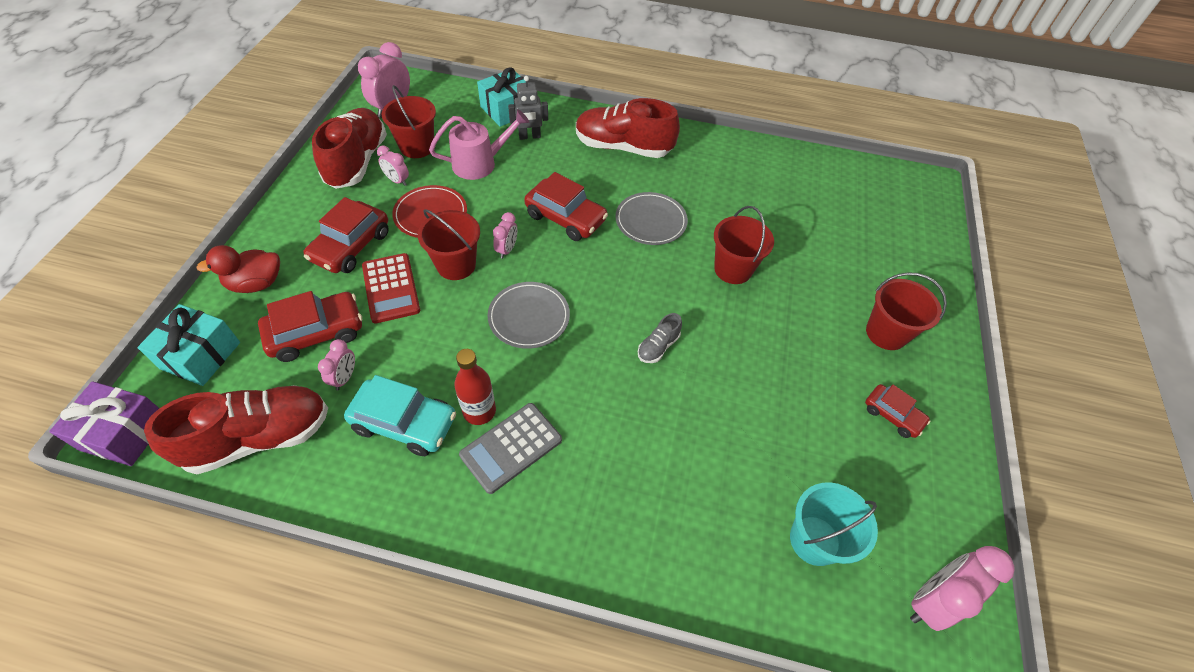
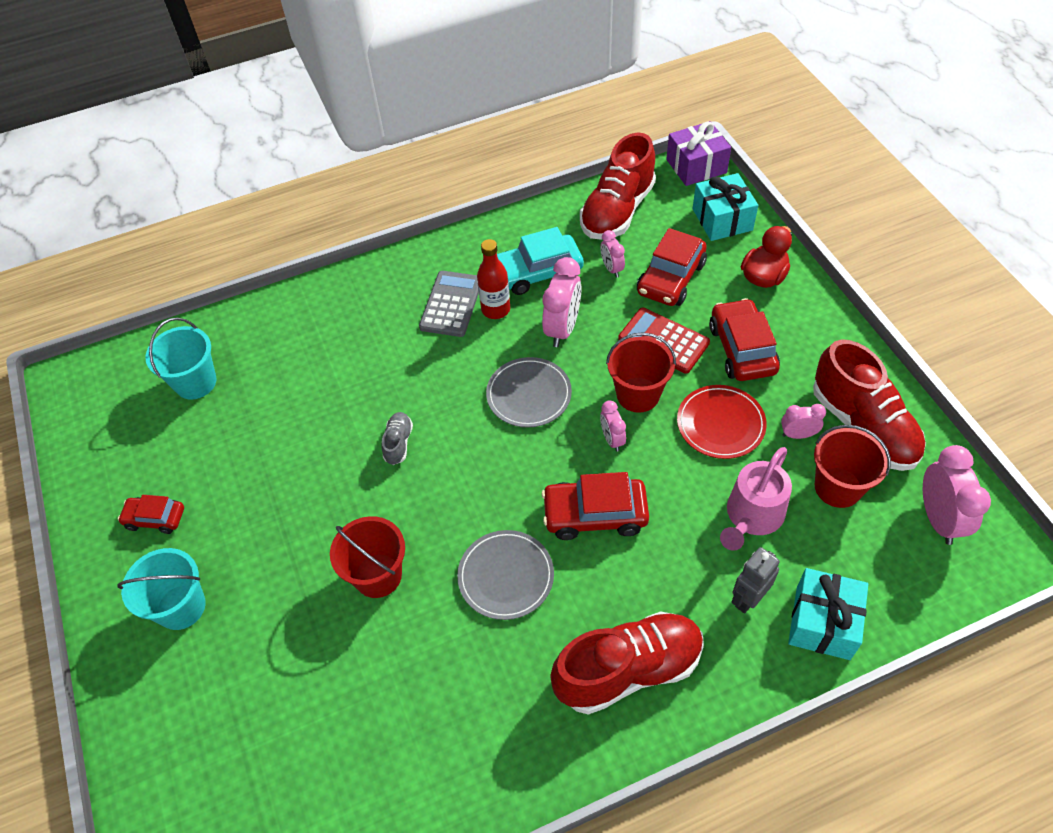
camera: 150 degrees right, 0 degrees up
(886, 333) = (181, 607): red bucket -> turquoise bucket
(931, 600) = (98, 396): pink clock -> pink clock (562, 329)

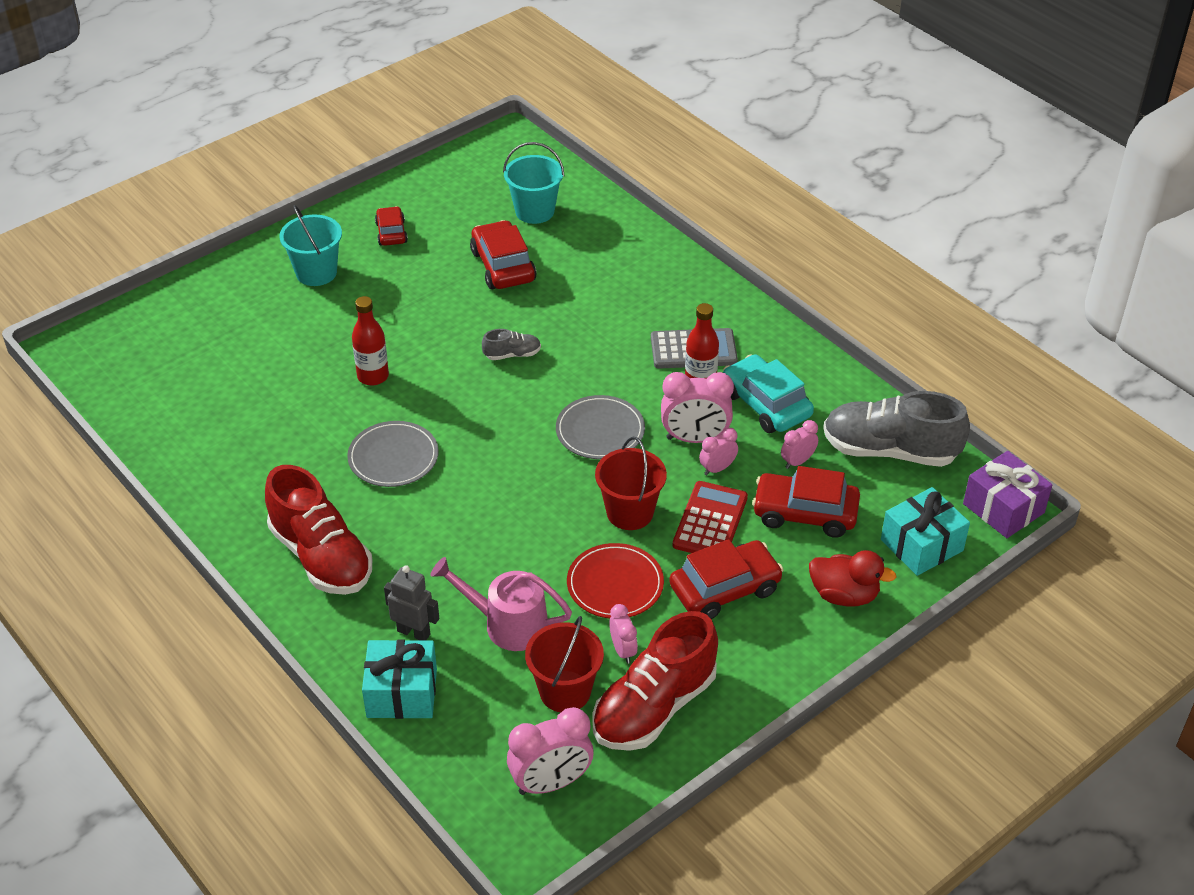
camera: 70 degrees right, 10 degrees down
(378, 575) = (373, 376): red bucket -> red bottle
(595, 514) = (475, 505): red car -> red car (503, 266)
(612, 439) = (566, 502): pink clock -> pink clock (717, 468)
(617, 211) = (890, 451): red shoe -> grey shoe

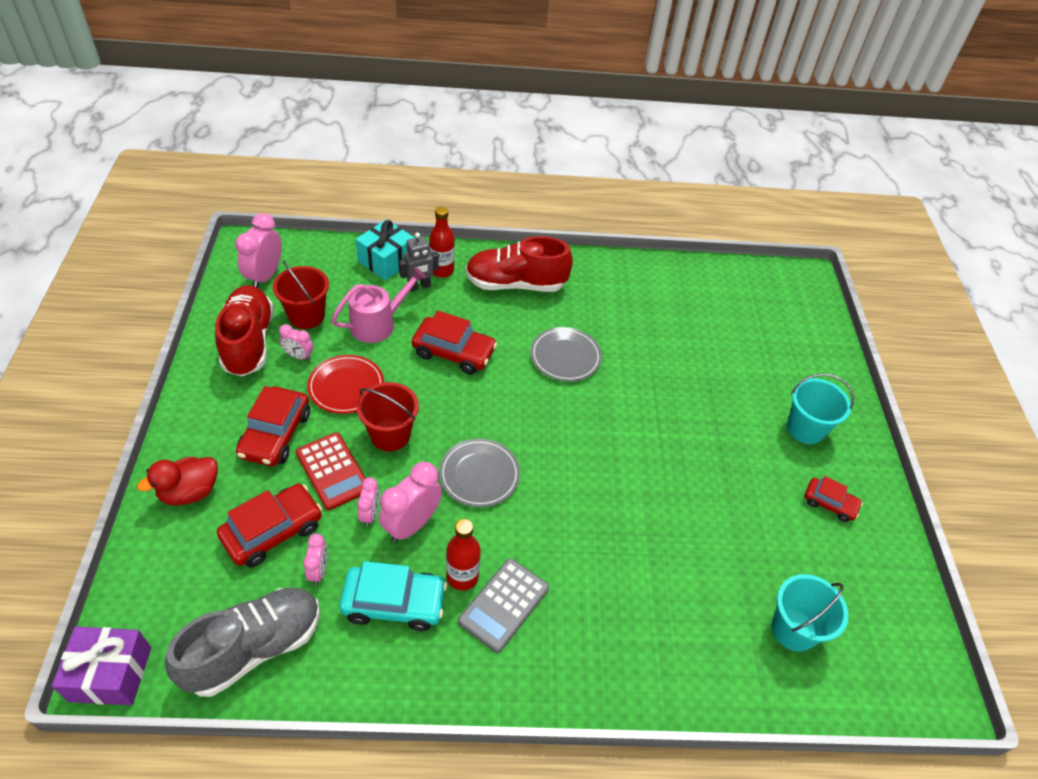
camera: 125 degrees right, 5 degrees up
(373, 376) = (655, 392): red bottle -> red bottle (442, 270)
(503, 266) = (726, 549): red car -> red car (454, 352)
(512, 354) = (609, 480): grey shoe -> none
(921, 545) = (160, 578): turquoise gift -> none

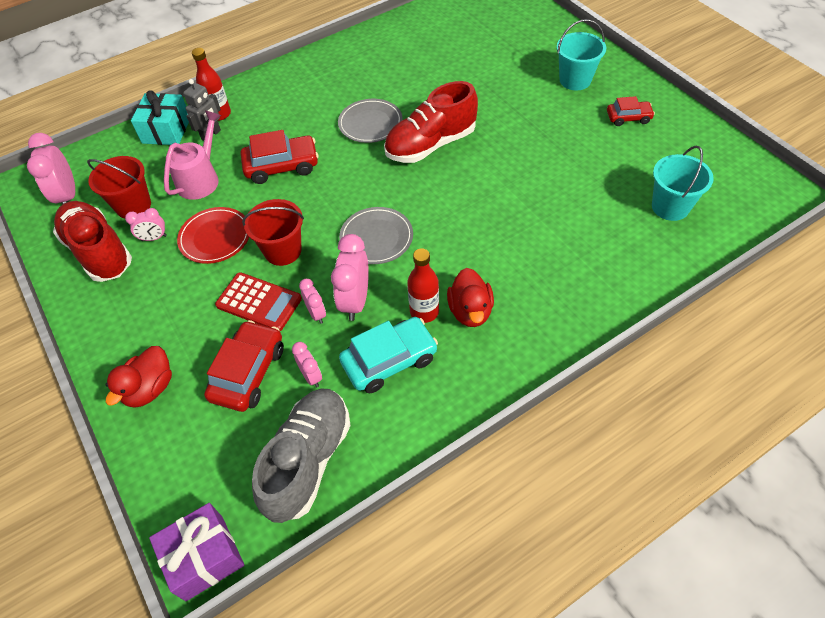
camera: 25 degrees left, 5 degrees up
(275, 434) = (186, 304): red car -> none
(504, 605) = (470, 311): grey calculator -> red duck
(516, 284) = (288, 93): red shoe -> red shoe (431, 145)

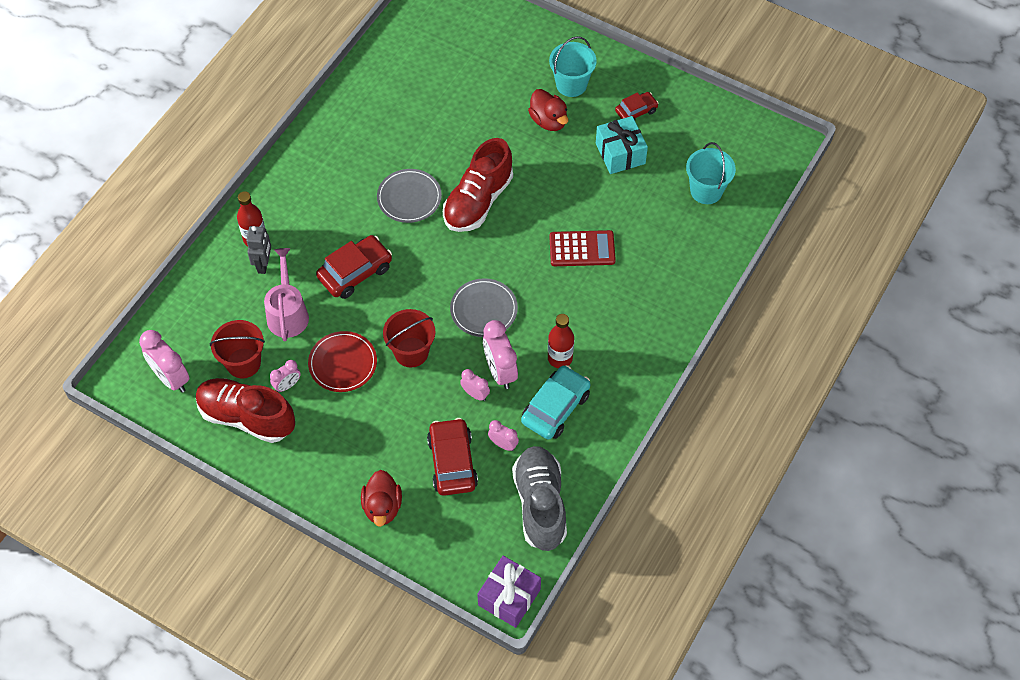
camera: 30 degrees left, 5 degrees up
(166, 130) = (214, 275): turquoise gift -> turquoise gift (620, 153)
(259, 302) = (421, 404): red calculator -> red calculator (582, 249)
(470, 311) = (595, 343): red duck -> red duck (548, 121)

